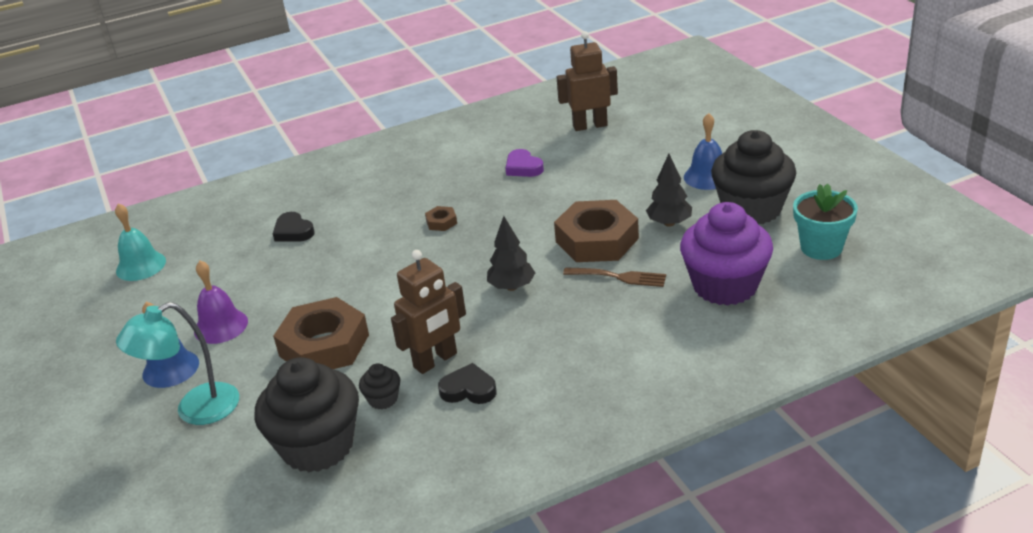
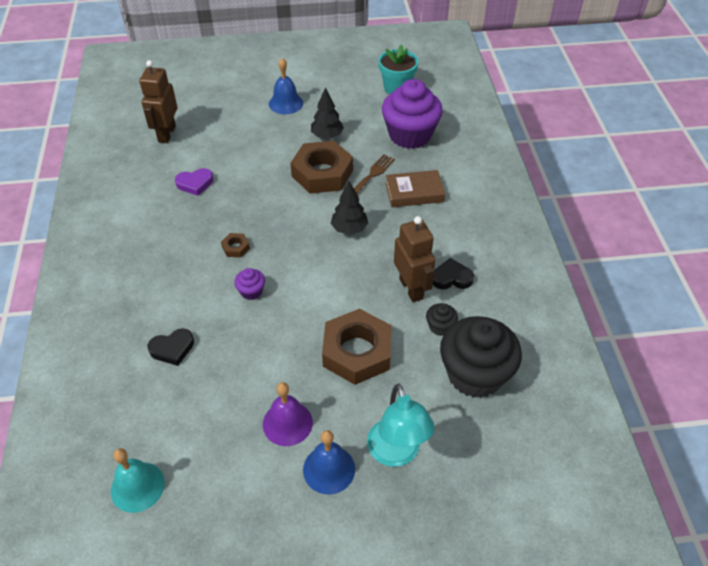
camera: 75 degrees left, 15 degrees up
(383, 251) = (251, 291): none -> purple cupcake
(468, 389) = (451, 278): black heart -> black heart turned 60 degrees clockwise
(609, 319) = (414, 192): none -> brown book
(751, 209) = (337, 98): black cupcake -> none

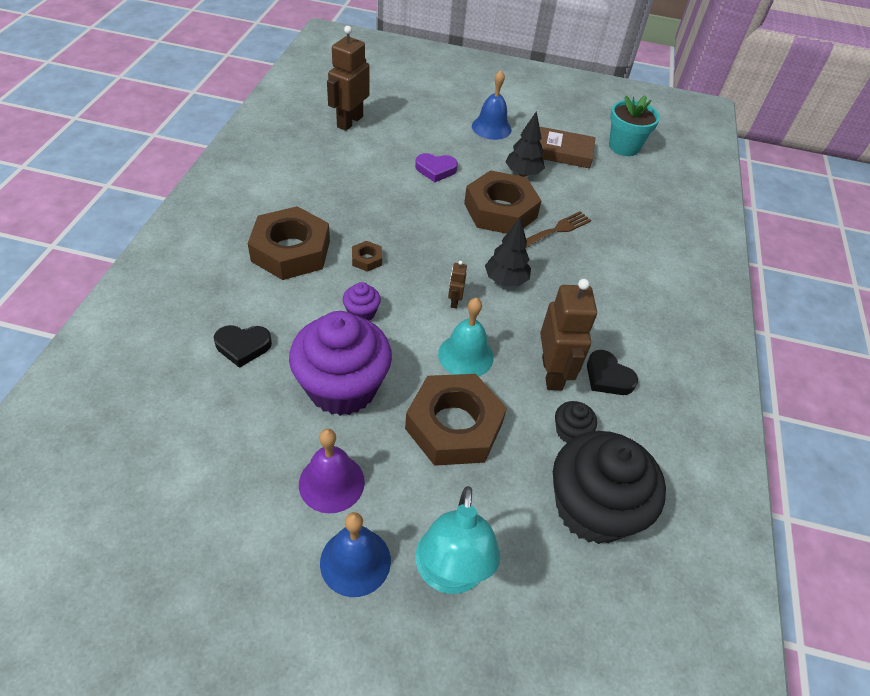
camera: 15 degrees right, 0 degrees up
(137, 486) = (122, 493): turquoise bell -> turquoise bell (465, 355)
(172, 261) = (291, 251): none -> brown nut
(195, 184) = (355, 179): purple heart -> purple heart (435, 170)
(318, 258) = (454, 301): none -> brown robot
(410, 135) = (619, 200): purple cupcake -> purple cupcake (342, 387)
(414, 192) = (600, 264): brown book -> brown book (563, 152)
(451, 278) = (608, 377): black heart -> black heart turned 150 degrees counterclockwise

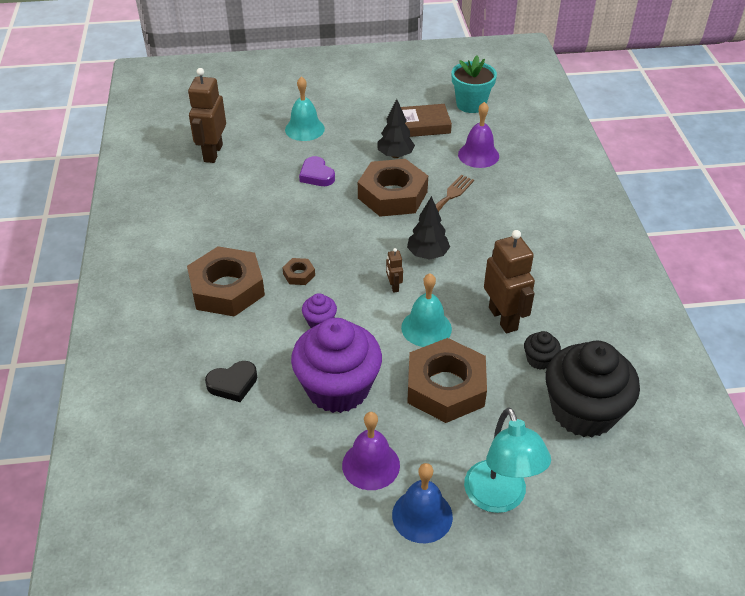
camera: 15 degrees left, 5 degrees down
(435, 170) = (316, 175): purple heart -> purple heart turned 75 degrees clockwise
(447, 124) = (304, 129): none -> turquoise bell
(491, 127) = (346, 121): blue bell -> none
(608, 197) = (478, 155): none -> purple bell
(608, 377) = (548, 307): black heart -> none

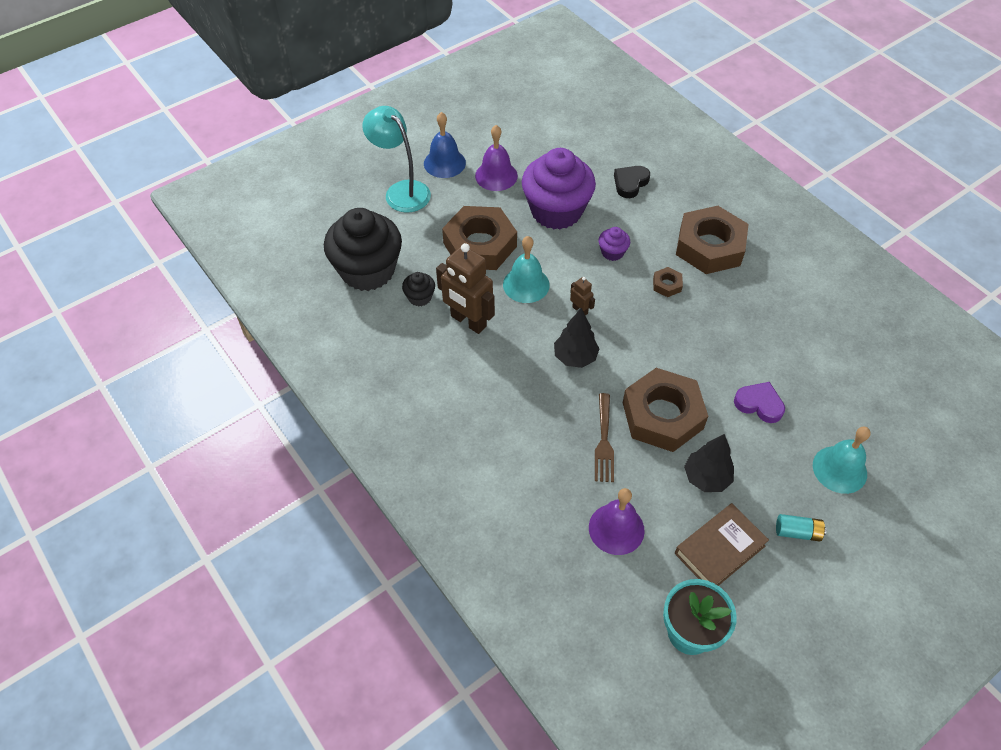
camera: 150 degrees right, 10 degrees up
(212, 153) = (888, 381): brown robot -> none
(365, 115) = (797, 532): none -> turquoise battery

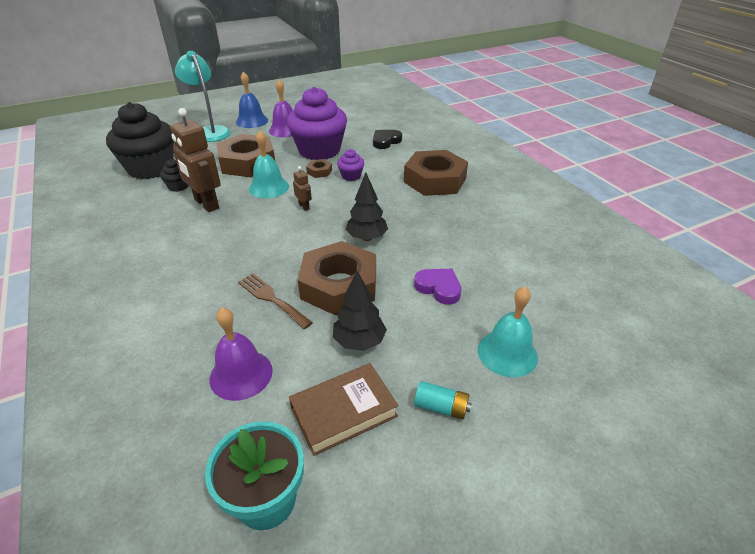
camera: 10 degrees right, 15 degrees down
(575, 357) = (281, 235): black tree -> black tree (366, 238)
(604, 442) = (271, 299): brown fork -> brown fork turned 120 degrees clockwise
(667, 285) = (387, 198): brown nut -> brown nut (319, 171)

